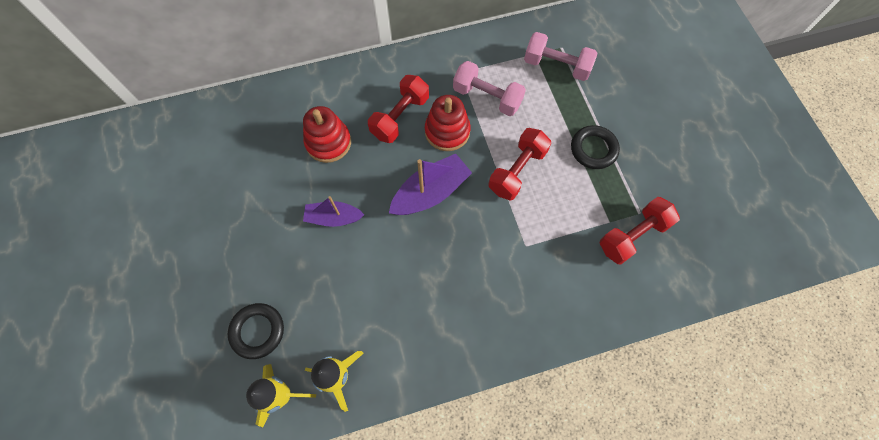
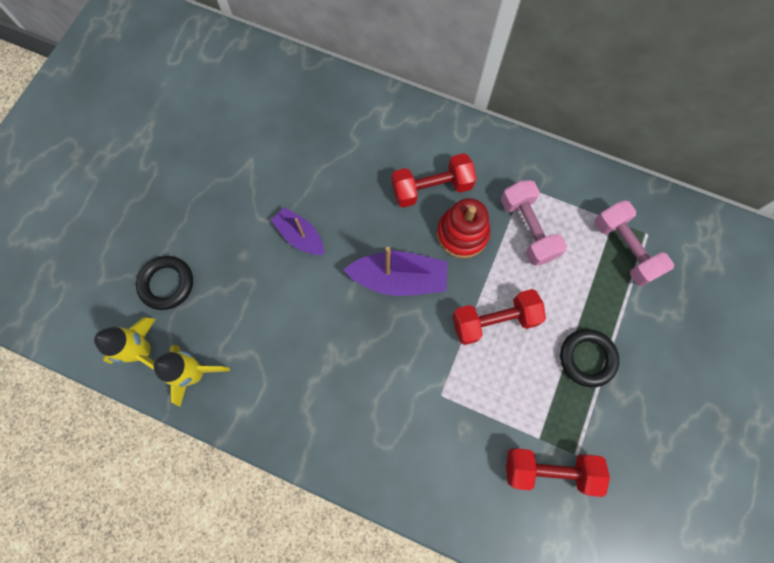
camera: 40 degrees right, 5 degrees up
(328, 142) = (351, 165): red stacking toy -> none

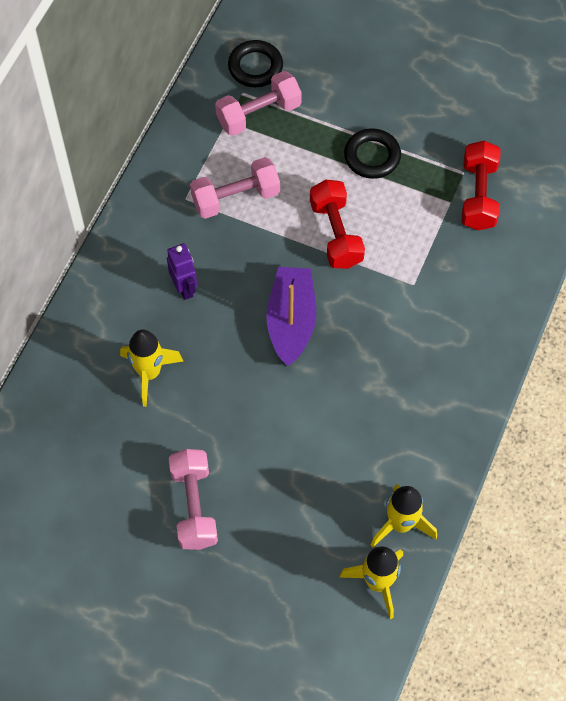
camera: 90 degrees left, 10 degrees down
(167, 284) = (298, 565): black ring -> black ring (255, 67)
(227, 201) = (194, 506): none -> pink dumbbell
(300, 236) = (240, 423): purple boat -> none
(349, 163) = (149, 373): none -> yellow rocket
(431, 188) = (184, 288): red dumbbell -> purple robot
(462, 234) = (240, 259): red stacking toy -> none

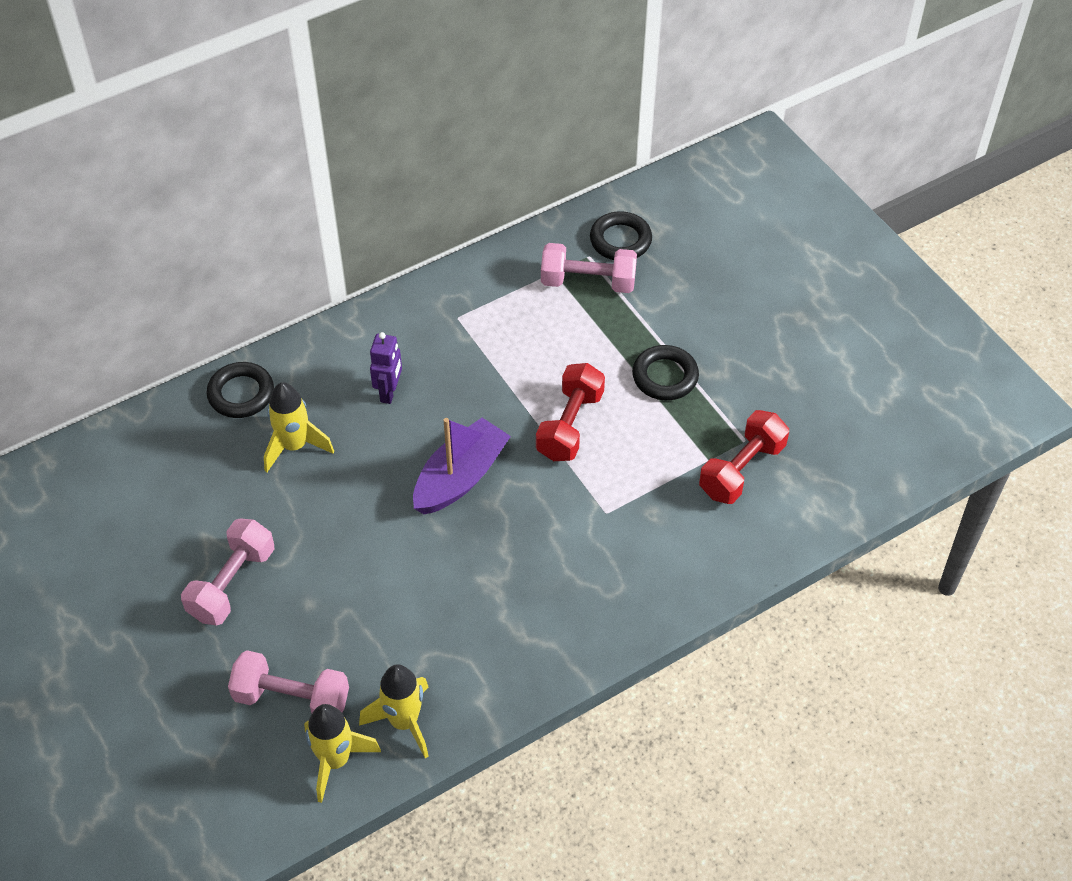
camera: 35 degrees right, 10 degrees down
(72, 358) = (241, 394): none -> black ring
(235, 198) = (503, 342): pink dumbbell -> pink dumbbell (292, 699)

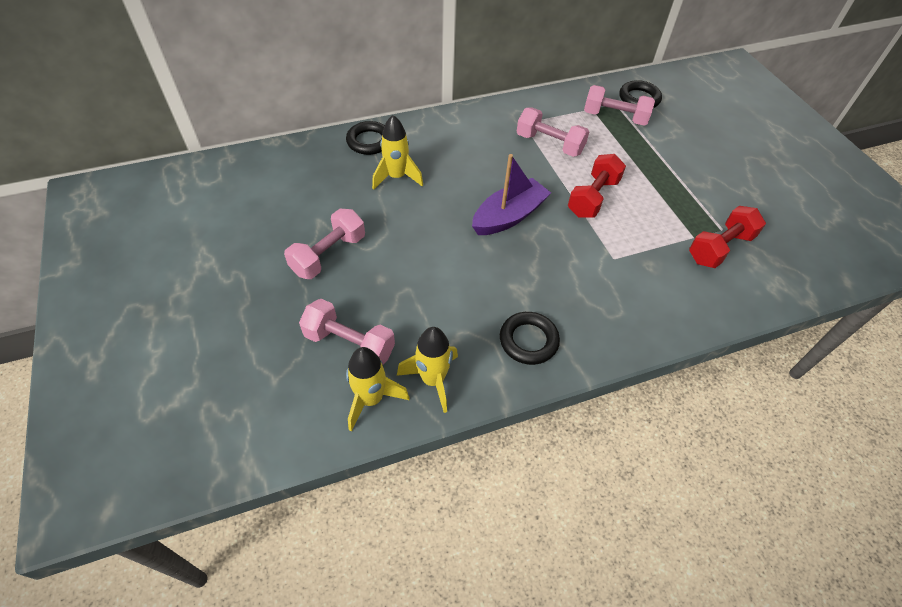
camera: 10 degrees right, 0 degrees up
(389, 392) = (469, 157): purple robot -> none
(500, 348) = (549, 144): none -> pink dumbbell
(665, 376) = (664, 180): black ring -> black ring (528, 340)

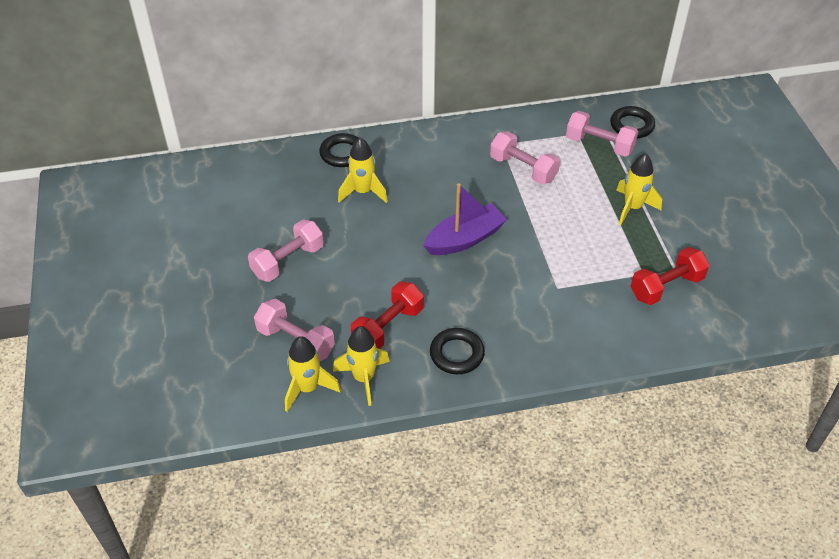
camera: 10 degrees right, 5 degrees down
(593, 198) = (553, 227): red dumbbell -> red dumbbell (388, 327)
(663, 173) = (632, 208): none -> yellow rocket

